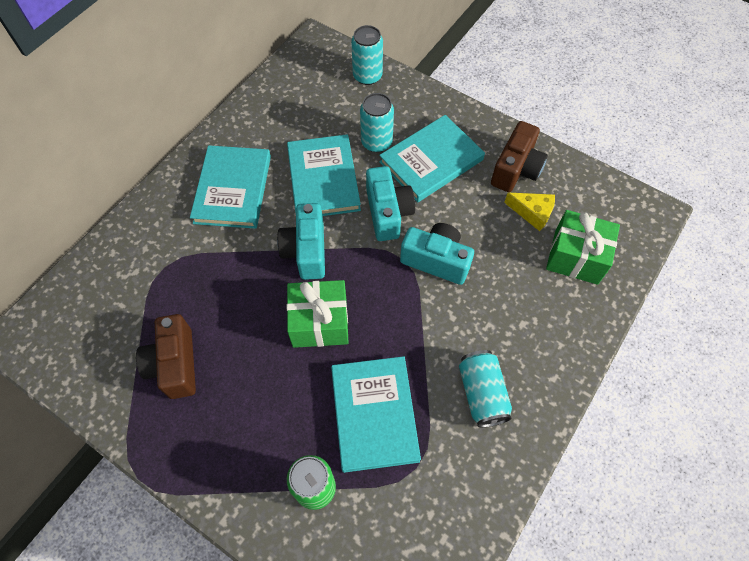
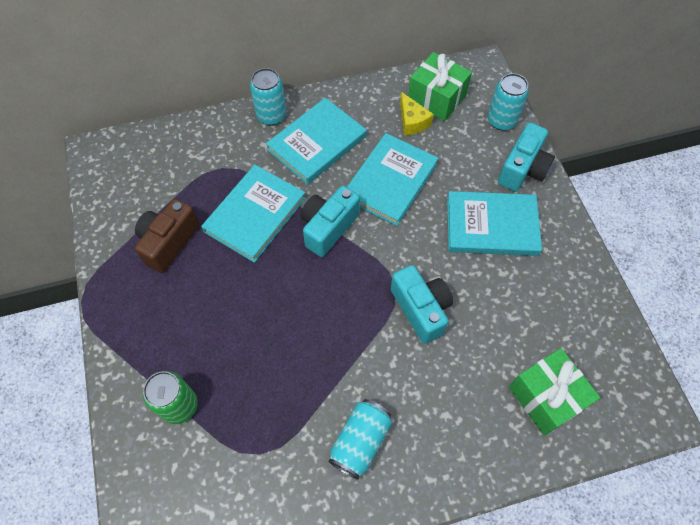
camera: 40 degrees right, 0 degrees up
(320, 322) = (289, 289): green gift -> green gift (436, 98)
(374, 414) = (266, 388): turquoise book -> turquoise book (255, 215)
(376, 142) = (459, 180): turquoise can -> turquoise can (271, 116)
(388, 213) = (417, 243): turquoise camera -> turquoise camera (523, 169)
(516, 169) = (561, 284): brown camera -> none
(532, 213) = (541, 331): yellow cheese -> yellow cheese (412, 121)

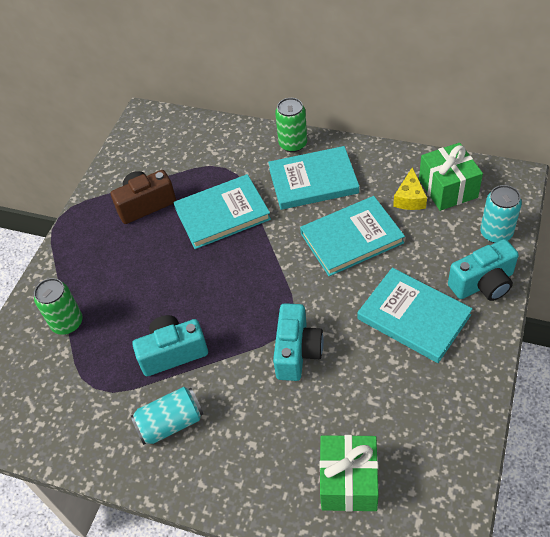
camera: 40 degrees right, 10 degrees down
(271, 116) = (293, 144): turquoise can -> green can
(328, 227) = (271, 250): turquoise camera -> turquoise camera (173, 353)

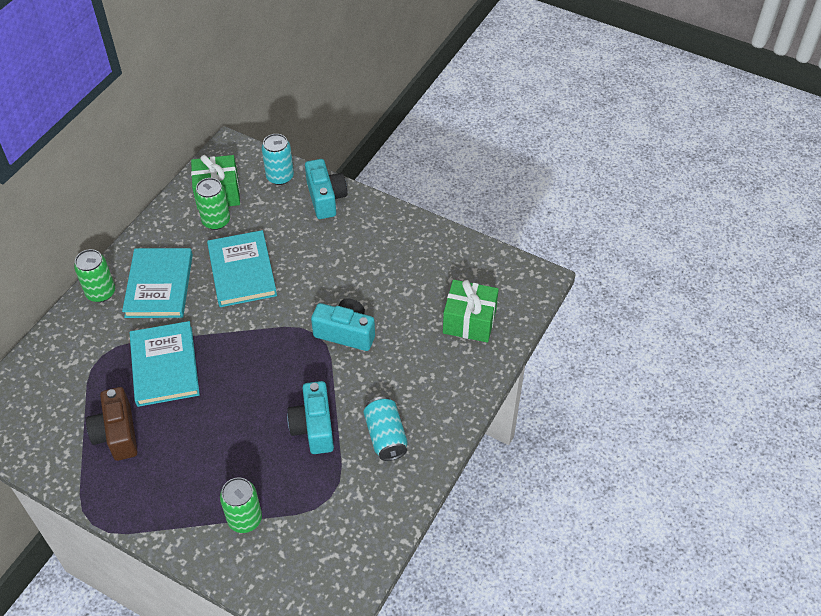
camera: 85 degrees left, 0 degrees up
(410, 198) = (216, 221): yellow cheese -> green can
(413, 317) = (340, 248): turquoise book -> none

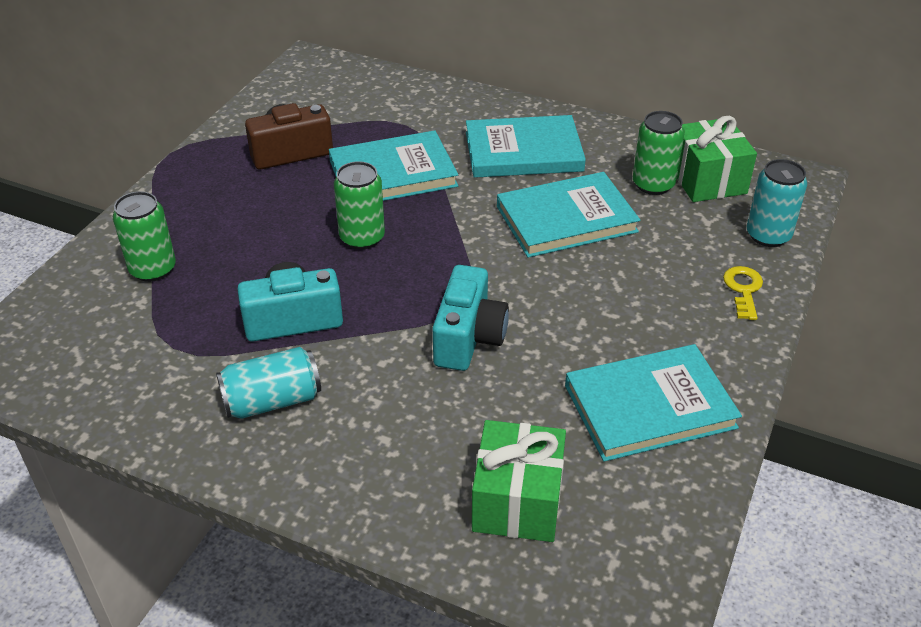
camera: 85 degrees right, 10 degrees down
(101, 292) = (502, 110): green can -> green can (362, 238)
(326, 198) = (743, 290): turquoise camera -> yellow key
(410, 256) = (649, 406): none -> turquoise book

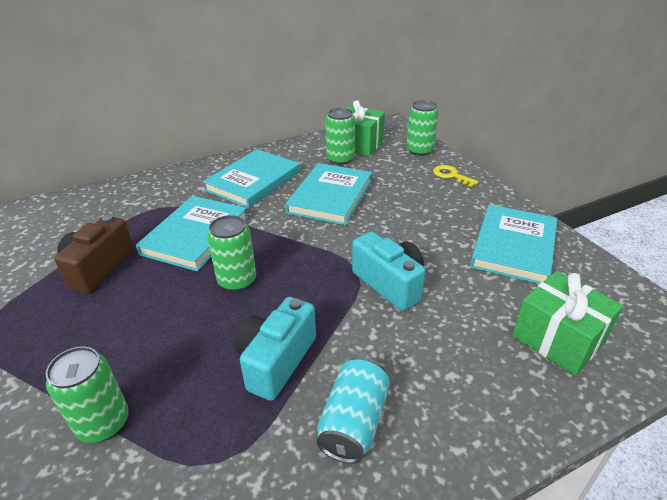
camera: 50 degrees left, 5 degrees down
(768, 235) = (419, 150): turquoise can -> green can

